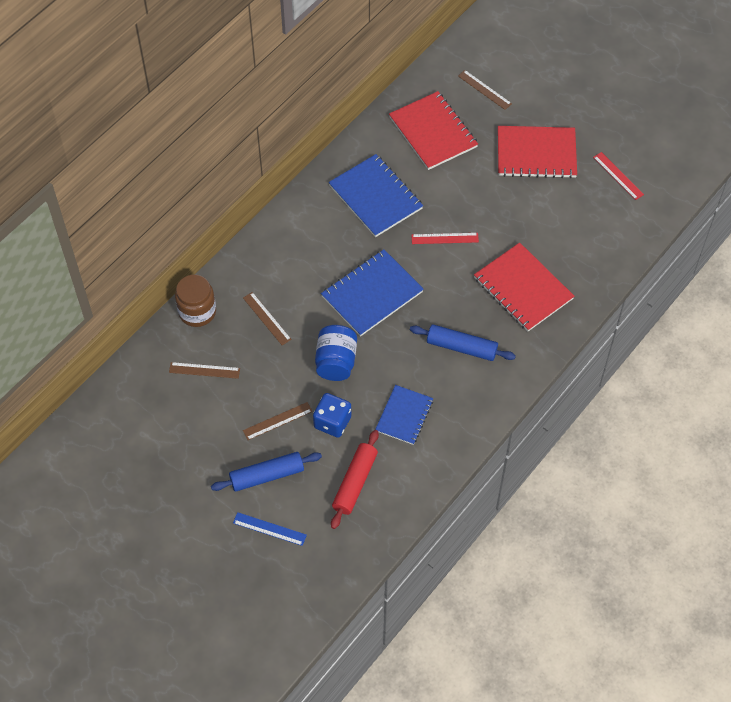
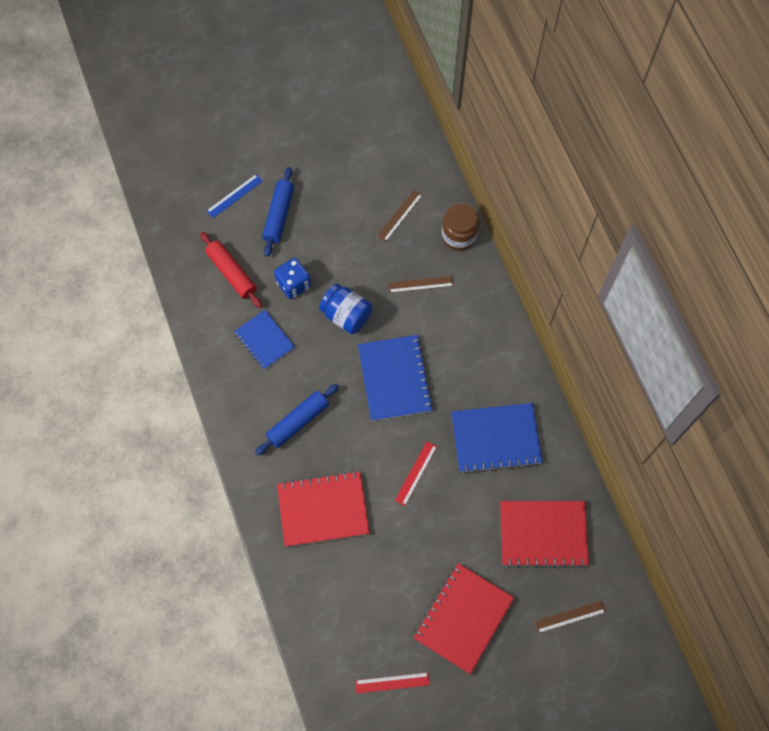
camera: 120 degrees right, 10 degrees up
(277, 421) = (320, 245): brown ruler -> none

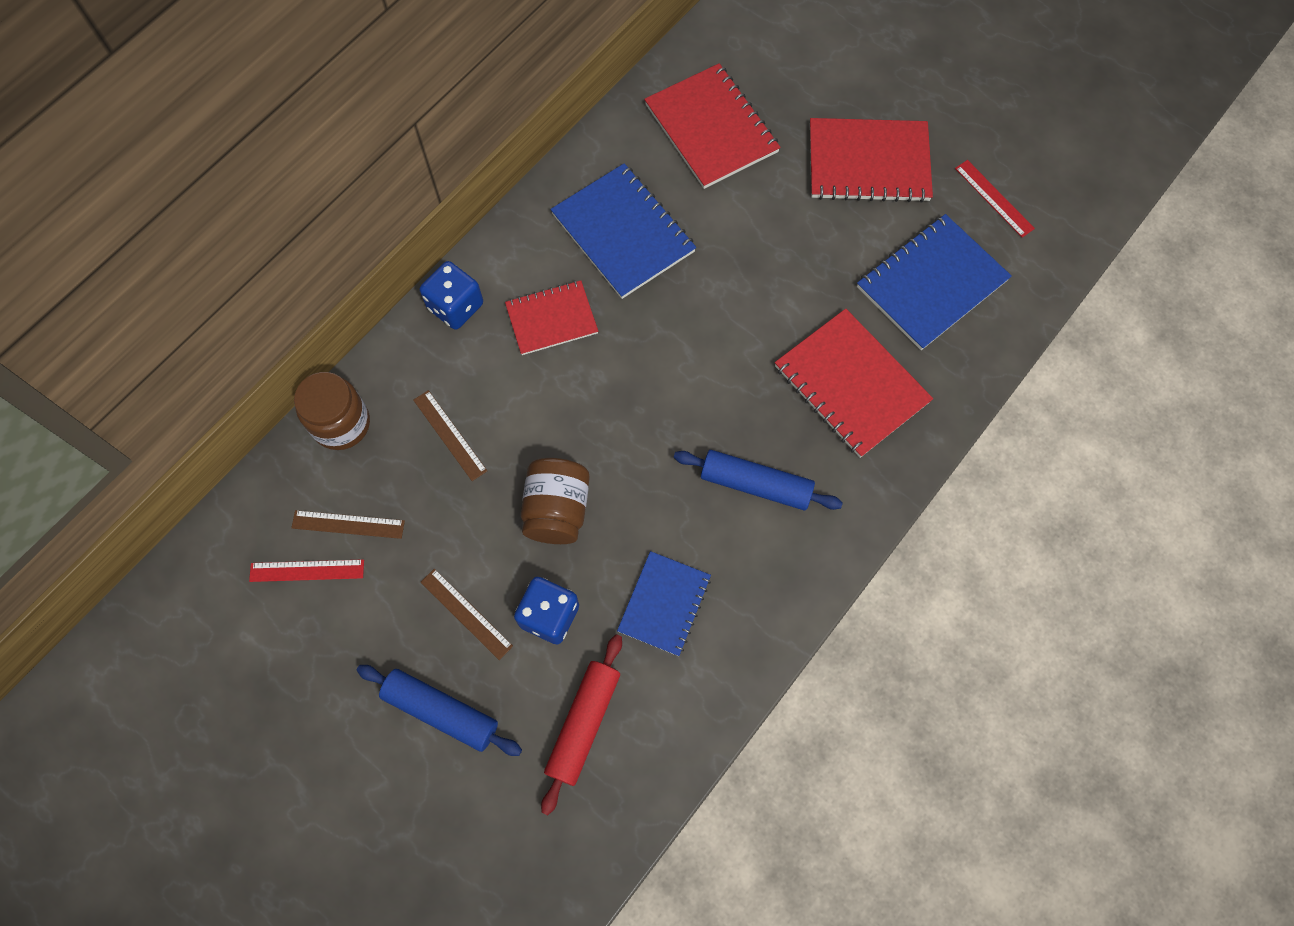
camera: 120 degrees left, 0 degrees up
(234, 196) = (442, 809): blue ruler -> none
(279, 215) = (441, 711): blue rolling pin -> blue rolling pin turned 45 degrees clockwise
(346, 315) = (557, 510): blue jar -> brown jar
(394, 379) = (615, 394): blue notebook -> blue notebook (931, 284)
(416, 473) = (729, 300): red ruler -> red ruler (307, 571)
(461, 369) = (551, 319): none -> red notebook
(498, 323) = (455, 306): none -> blue dice
(570, 616) = (789, 61): brown ruler -> brown ruler (466, 613)

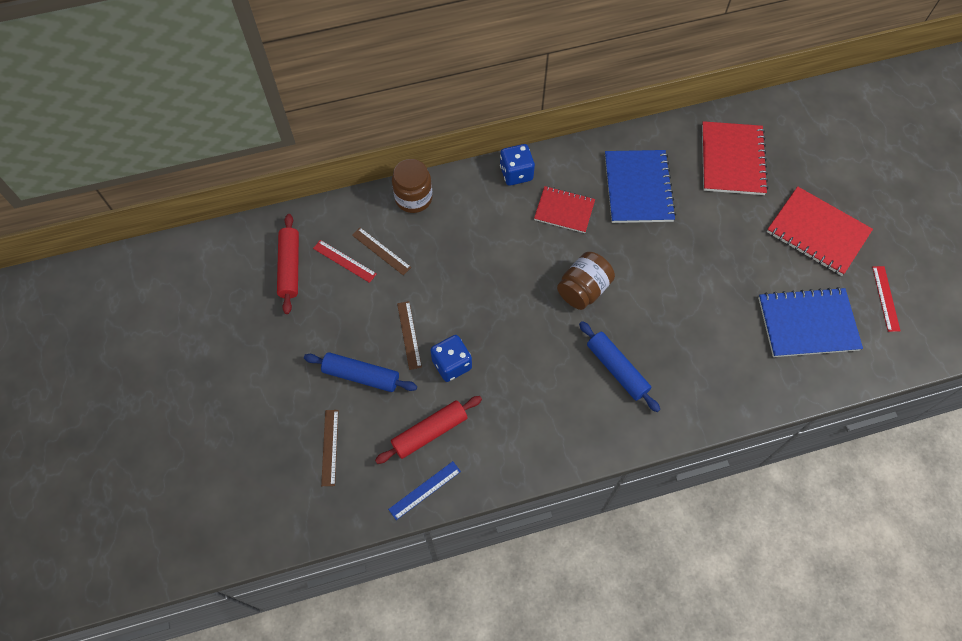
camera: 35 degrees right, 5 degrees down
(235, 629) = (290, 267): none -> red rolling pin
(441, 711) = (361, 375): blue rolling pin -> blue rolling pin turned 45 degrees counterclockwise
(449, 435) = (465, 238): brown ruler -> brown ruler (330, 447)
(557, 510) = (495, 312): brown jar -> brown jar (583, 289)
(629, 803) = (424, 490): none -> blue ruler
(664, 604) = (518, 399): blue notebook -> none
(851, 384) = (715, 350): red notebook -> none

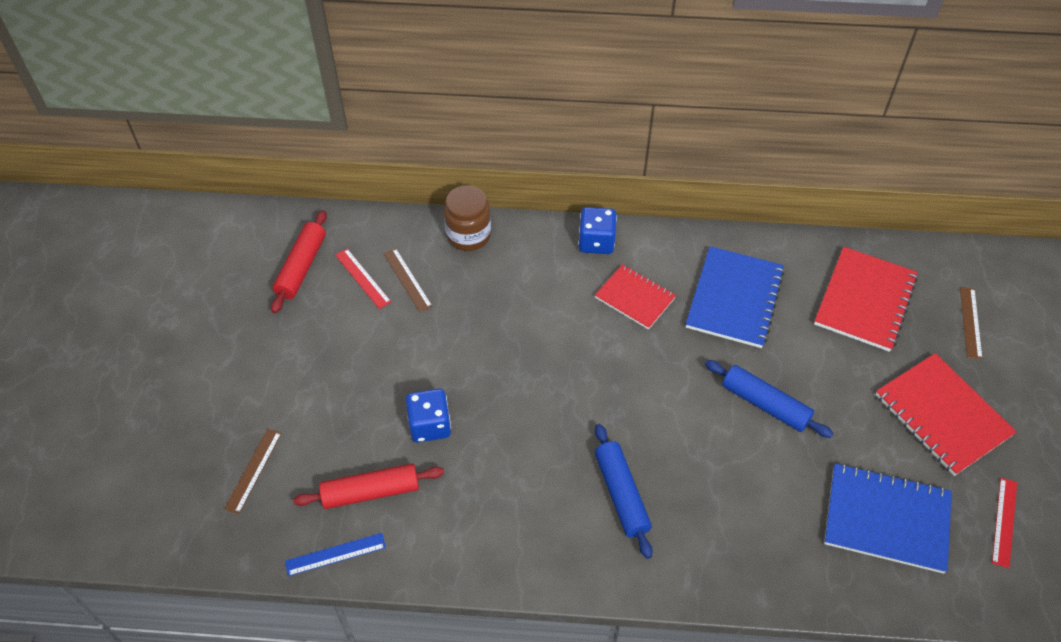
camera: 20 degrees right, 10 degrees down
(361, 375) = (324, 404): blue rolling pin -> blue rolling pin (765, 404)
(409, 335) = (396, 378): brown ruler -> brown ruler (970, 322)
(583, 289) = (620, 391): brown jar -> none

